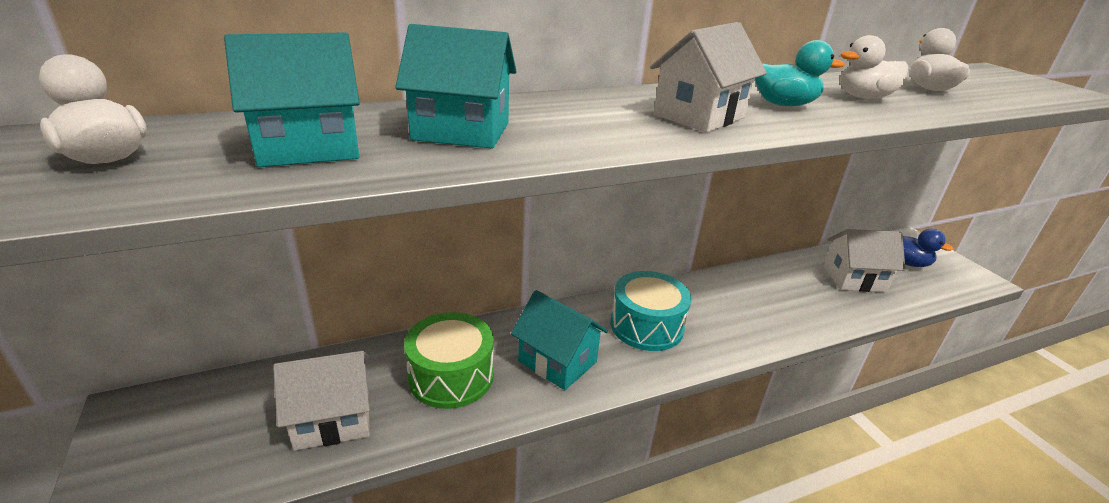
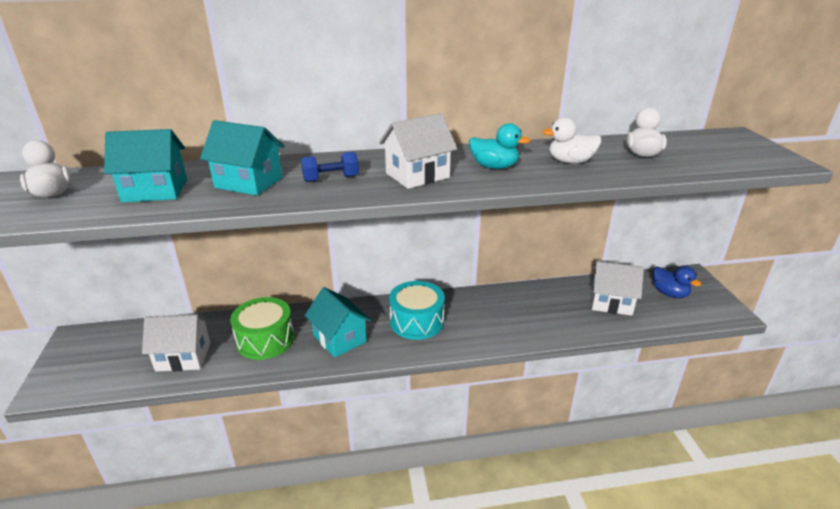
camera: 15 degrees right, 0 degrees up
(583, 123) = (331, 179): none -> blue dumbbell

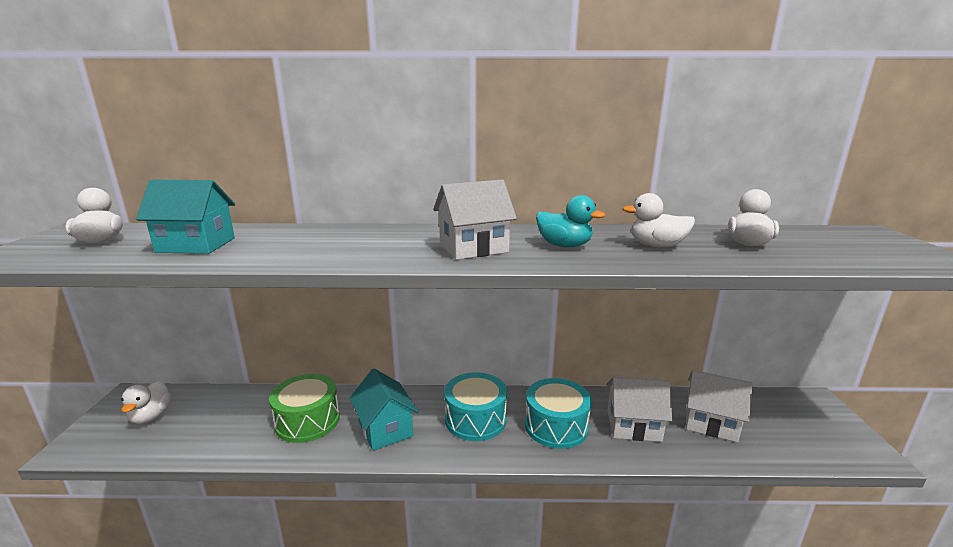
camera: 10 degrees right, 10 degrees down
(110, 353) = (151, 416): none -> white duck
(183, 357) = (218, 429): white house -> white house (633, 426)
(248, 182) = (292, 244): turquoise house -> none
(331, 179) = (378, 246): blue dumbbell -> none
(486, 319) = (556, 426): none -> turquoise drum
(669, 293) = (787, 420): blue duck -> none

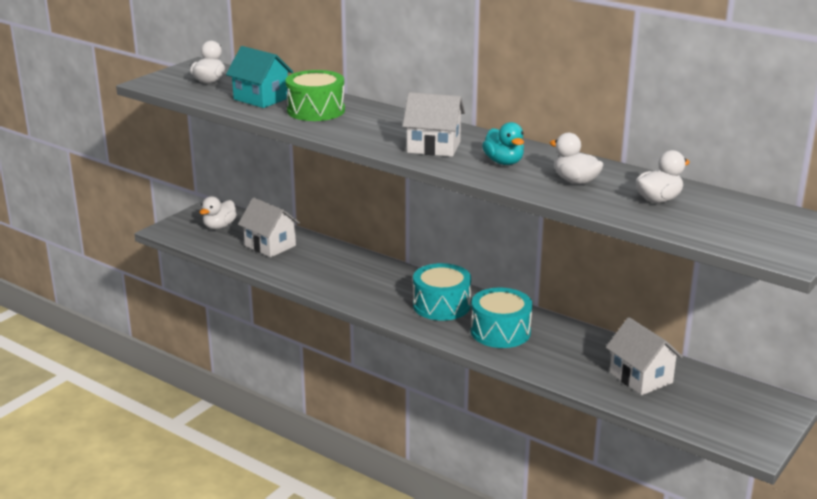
camera: 35 degrees right, 5 degrees up
(307, 421) = (318, 264): green drum -> green drum (316, 110)
(385, 429) = (367, 288): turquoise house -> none
(633, 426) = (566, 354): white house -> white house (270, 245)

